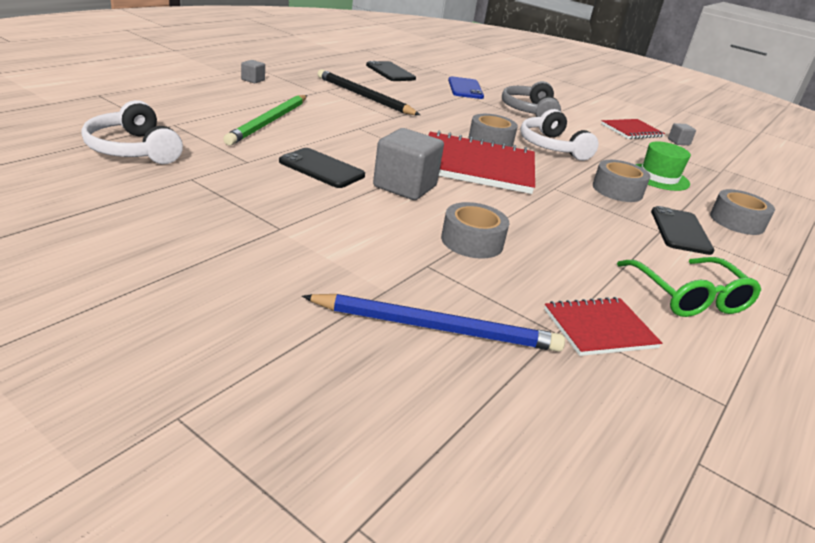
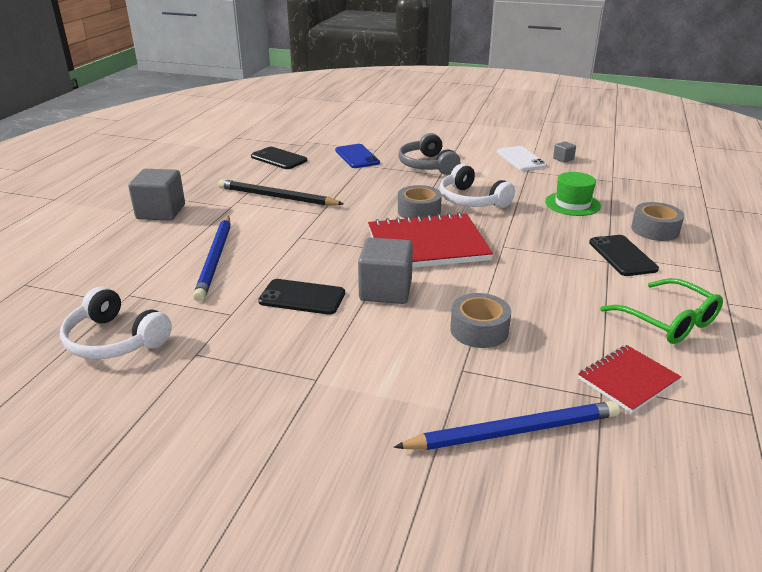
camera: 15 degrees left, 0 degrees up
(253, 80) = (161, 212): grey cube -> grey cube, size x2.16
(269, 122) = (215, 259): green pencil -> blue pencil
(617, 190) = (551, 230): grey tape -> none
(631, 131) = (520, 159): red notebook -> white phone

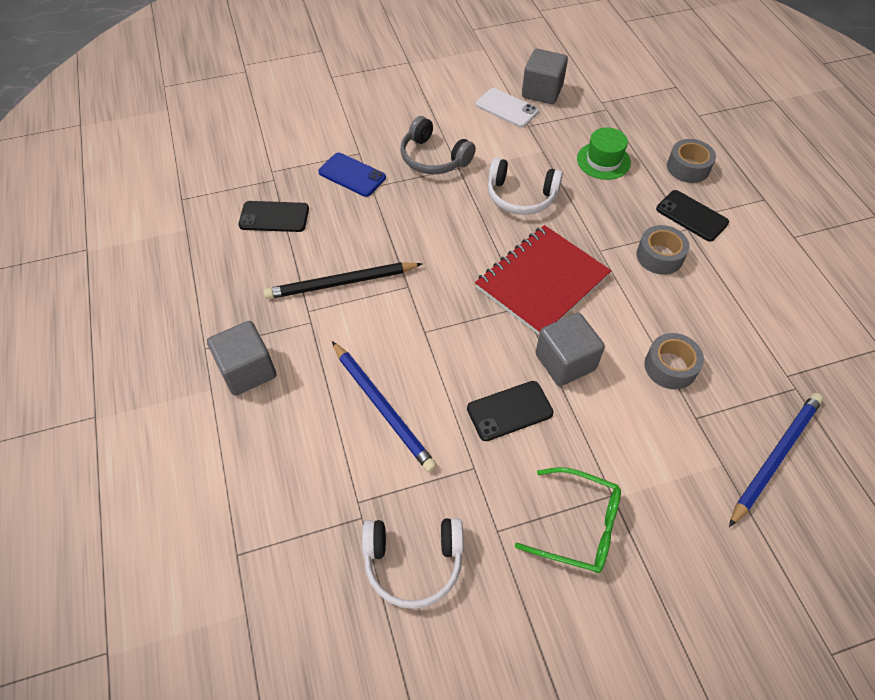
camera: 35 degrees left, 25 degrees up
(419, 211) = (492, 236): grey tape -> grey tape (659, 256)
(563, 159) = (542, 91): grey cube -> grey cube, size x2.16
(627, 380) = (797, 360): red notebook -> none
(667, 321) = (775, 280): green glasses -> green glasses (577, 525)

